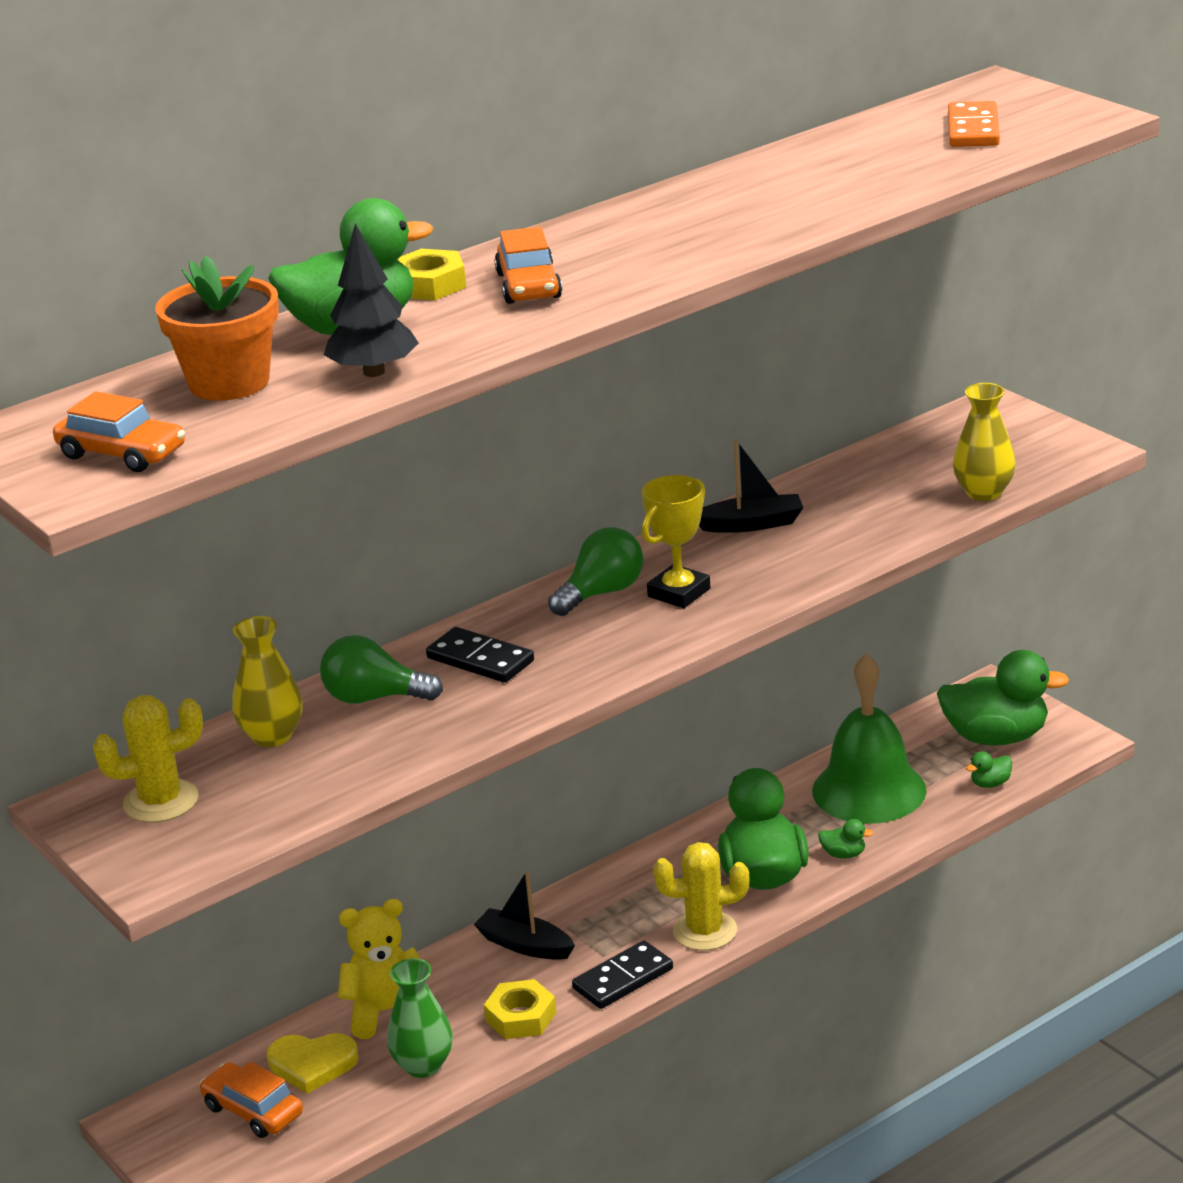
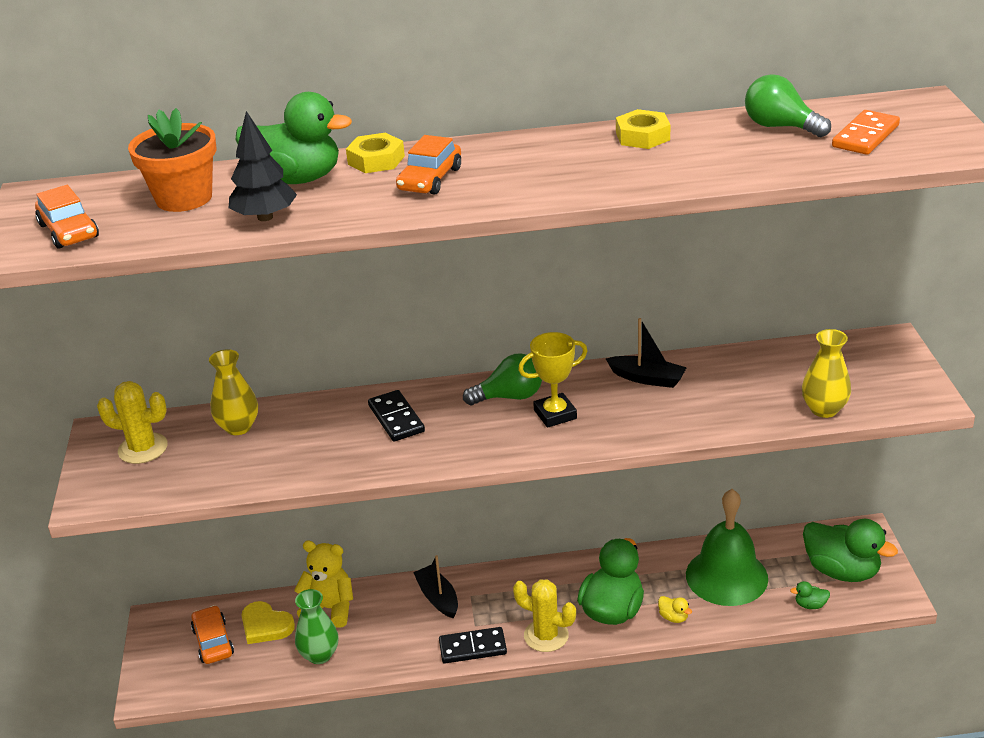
camera: 30 degrees right, 5 degrees up
(374, 698) = (314, 423): green light bulb -> green light bulb (780, 127)
(520, 1017) = (396, 647): yellow nut -> yellow nut (642, 136)
(843, 854) = (673, 617): green duck -> yellow duck

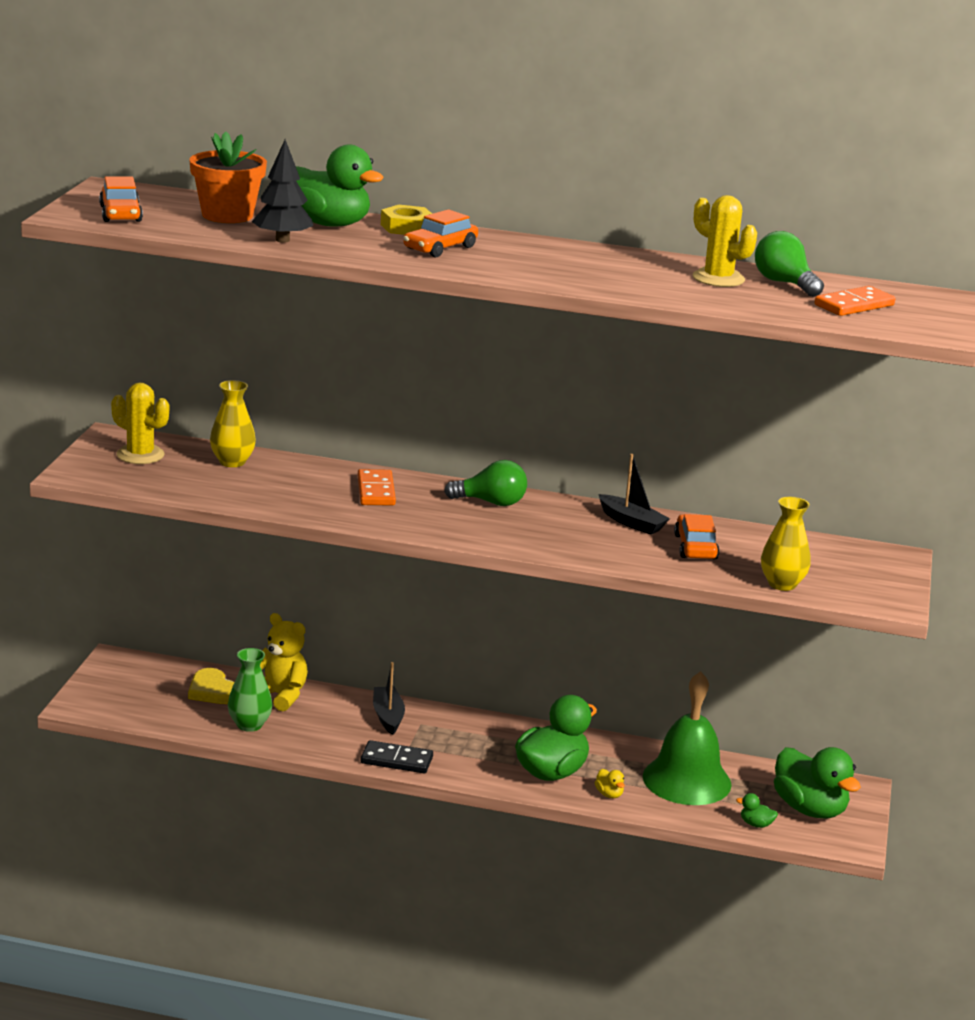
camera: 15 degrees right, 10 degrees down
(213, 641) = (158, 688): orange car -> orange car (695, 547)
(396, 418) = (376, 491): black domino -> orange domino
(546, 636) = (473, 772): yellow cactus -> yellow cactus (718, 278)
(555, 414) = (523, 524): yellow trophy -> none
(642, 136) = (653, 262): yellow nut -> none

